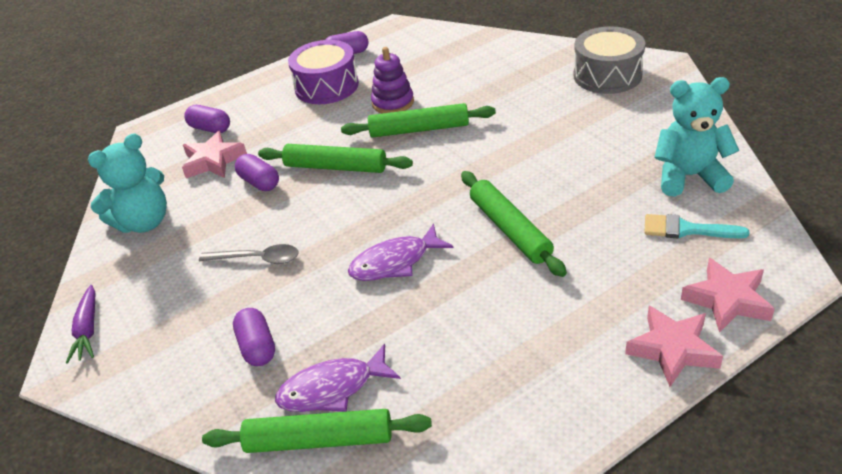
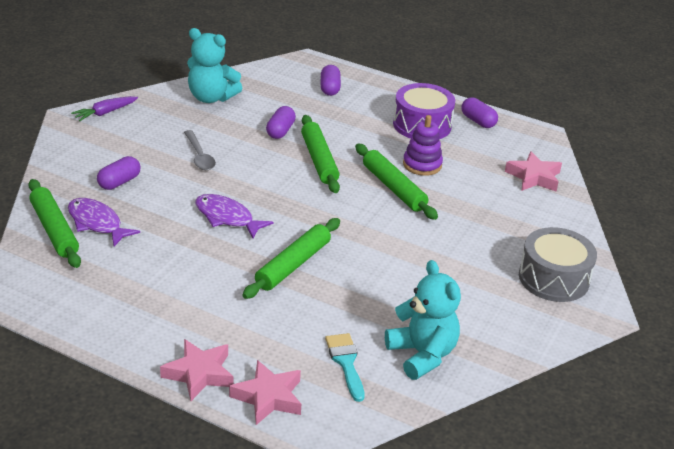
camera: 55 degrees right, 5 degrees down
(213, 161) = (292, 103): pink star -> pink star (534, 177)

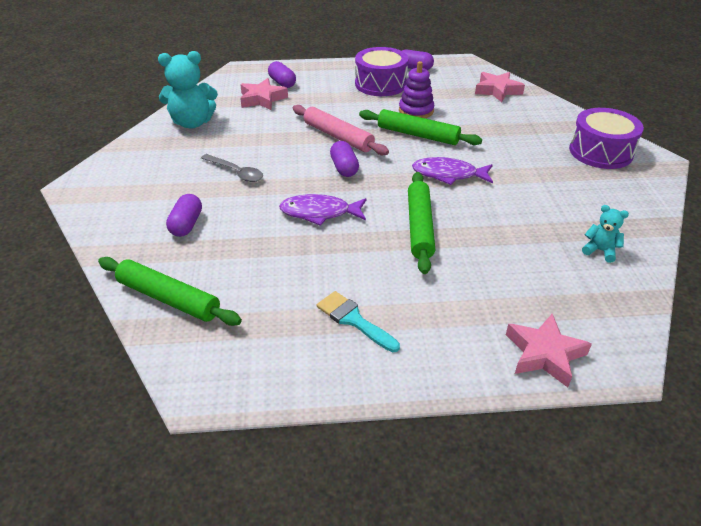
camera: 30 degrees left, 5 degrees up
(97, 223) = (206, 272): purple fish -> purple fish (448, 174)
(105, 113) = (106, 170): purple carrot -> none
(199, 373) = (464, 366): pink star -> pink star (262, 99)
(280, 131) = (281, 127): purple capsule -> purple capsule (344, 168)
(319, 160) = (338, 137): green rolling pin -> pink rolling pin
(345, 362) = (559, 287): turquoise brush -> turquoise brush (353, 320)
(422, 355) = (600, 251): turquoise teddy bear -> turquoise teddy bear, size x0.50
(553, 278) = (600, 152): grey drum -> purple drum

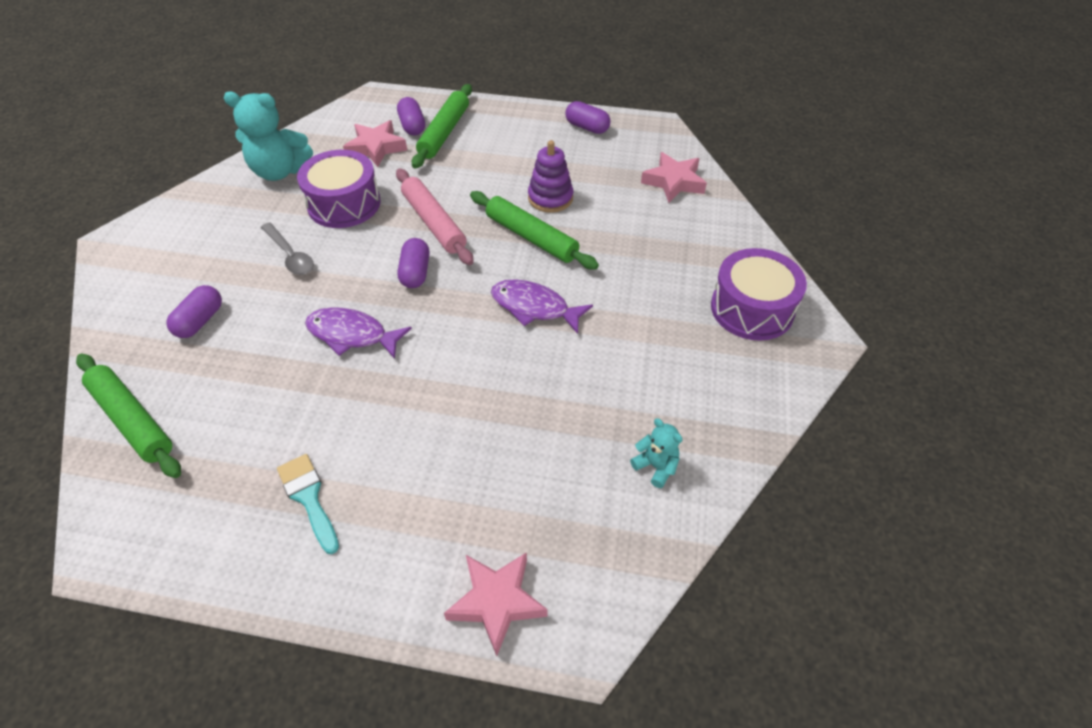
camera: 15 degrees right, 10 degrees up
(380, 84) = (530, 147): purple drum -> purple drum (344, 204)
(419, 227) = (455, 381): green rolling pin -> green rolling pin (444, 133)

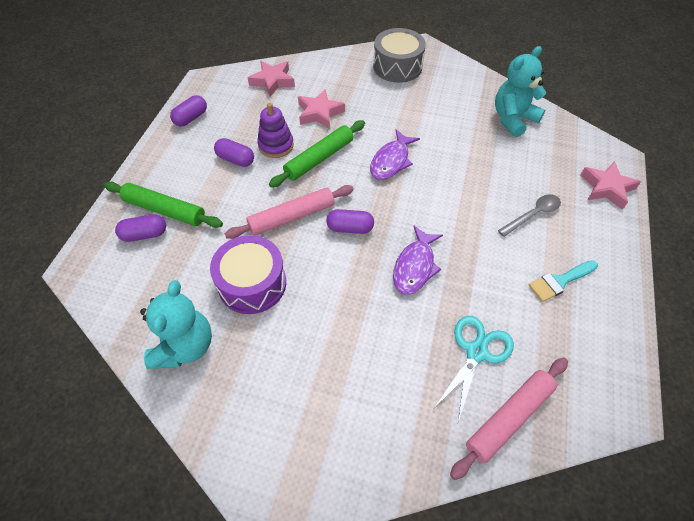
camera: 85 degrees left, 5 degrees up
(132, 420) = (508, 418): green rolling pin -> pink rolling pin
(200, 321) = (396, 385): purple capsule -> purple capsule (236, 159)
(221, 393) = (476, 352): none -> turquoise scissors
(290, 255) = (318, 321): grey spoon -> grey spoon (533, 215)
(376, 148) = (171, 263): pink star -> pink star (319, 113)
(656, 466) = (513, 119): turquoise teddy bear -> turquoise teddy bear, size x1.98
(752, 309) = (397, 66): purple drum -> grey drum

